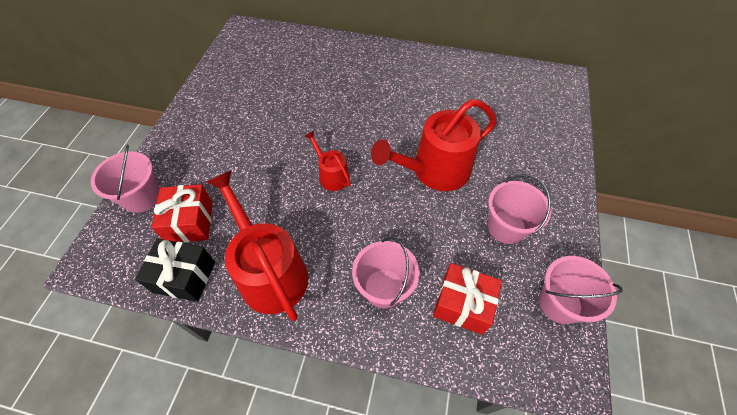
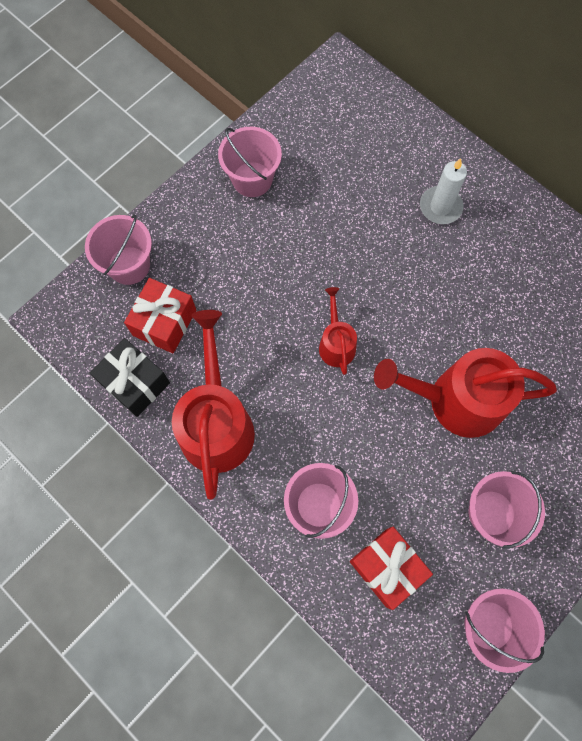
camera: 30 degrees right, 15 degrees up
(215, 107) = (252, 179): none -> pink bucket
(352, 72) = (440, 207): none -> white candle

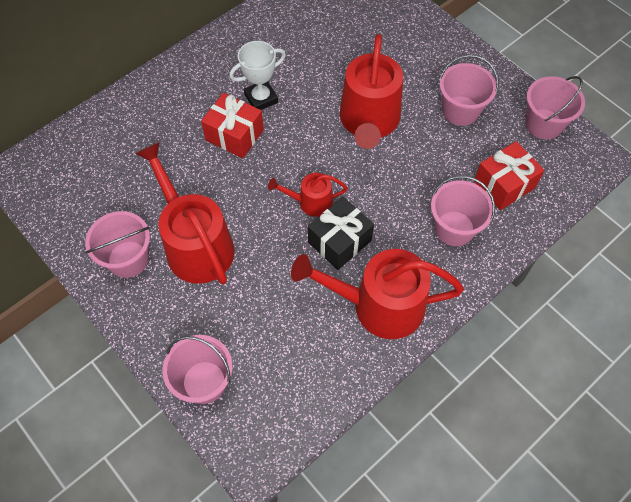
camera: 85 degrees left, 10 degrees down
(135, 383) = (334, 378): black gift -> black gift (339, 241)
(164, 322) = (273, 348): red gift -> red gift (234, 135)
(273, 237) = (196, 245): none -> red watering can
(440, 207) = (190, 110): white candle -> none
(469, 277) = (261, 98): none -> white trophy

